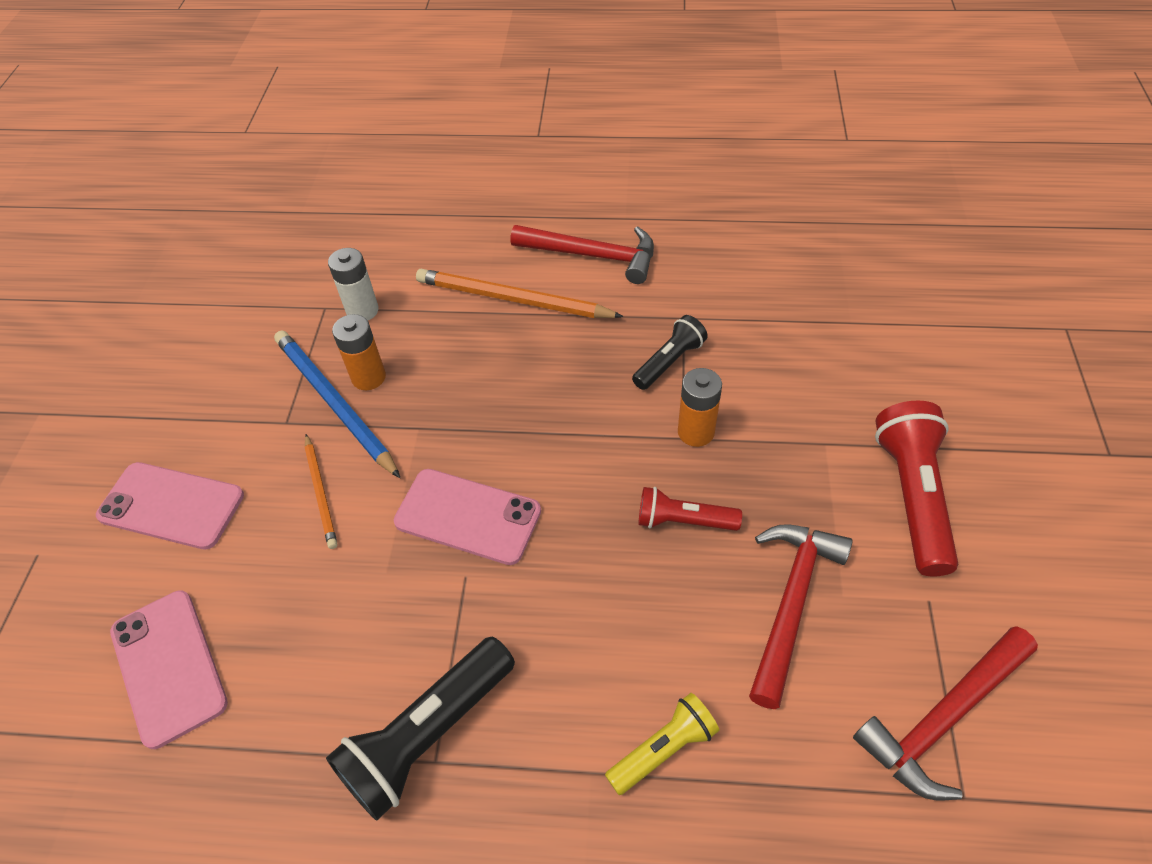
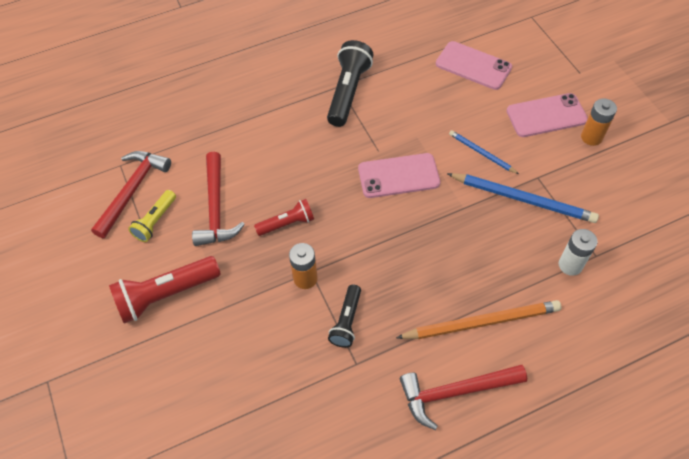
camera: 150 degrees right, 5 degrees up
(321, 492) = (481, 153): orange pencil -> blue pencil
(368, 377) = (520, 223): orange battery -> orange battery (591, 137)
(663, 749) = (250, 128): yellow flashlight -> yellow flashlight (155, 221)
(912, 496) = (166, 294): red flashlight -> red flashlight turned 90 degrees clockwise

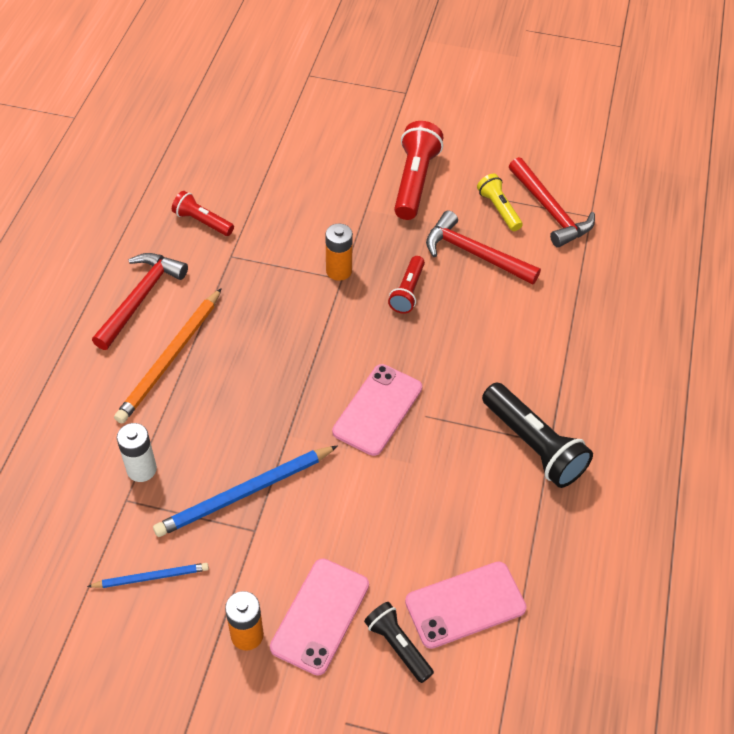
camera: 125 degrees right, 5 degrees down
(341, 417) = (202, 222): none -> red flashlight
(346, 321) = (271, 272): black flashlight -> black flashlight (398, 646)
(481, 153) = (333, 504): blue pencil -> blue pencil (151, 577)

